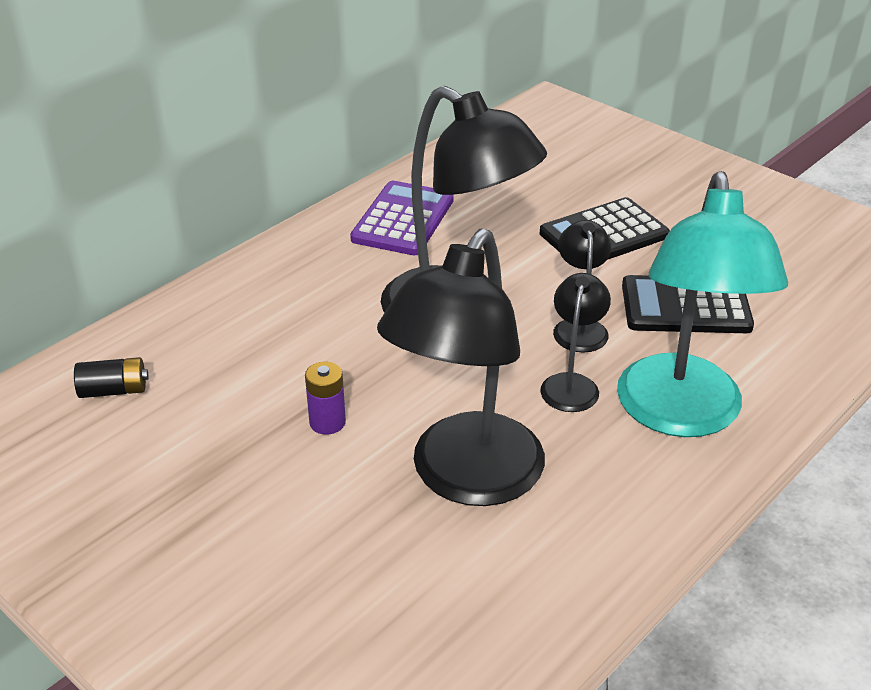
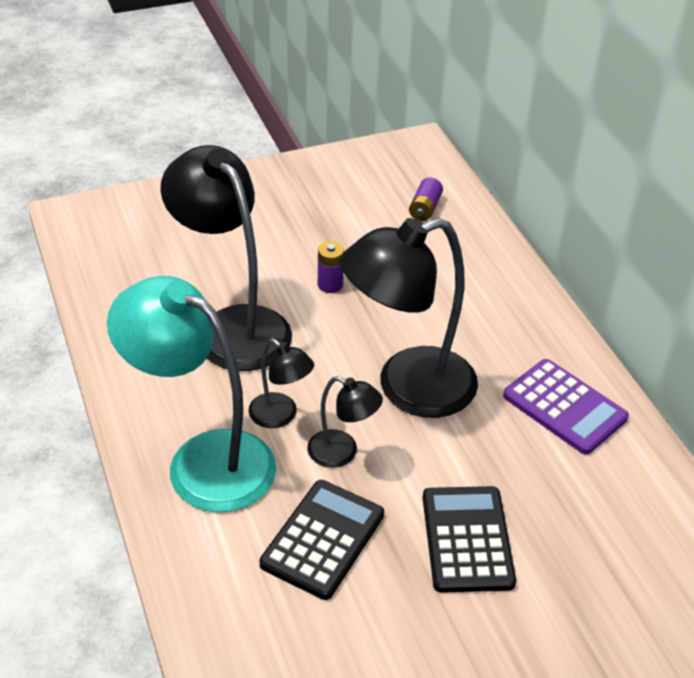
camera: 115 degrees right, 5 degrees up
(114, 390) = (425, 209): black battery -> purple battery

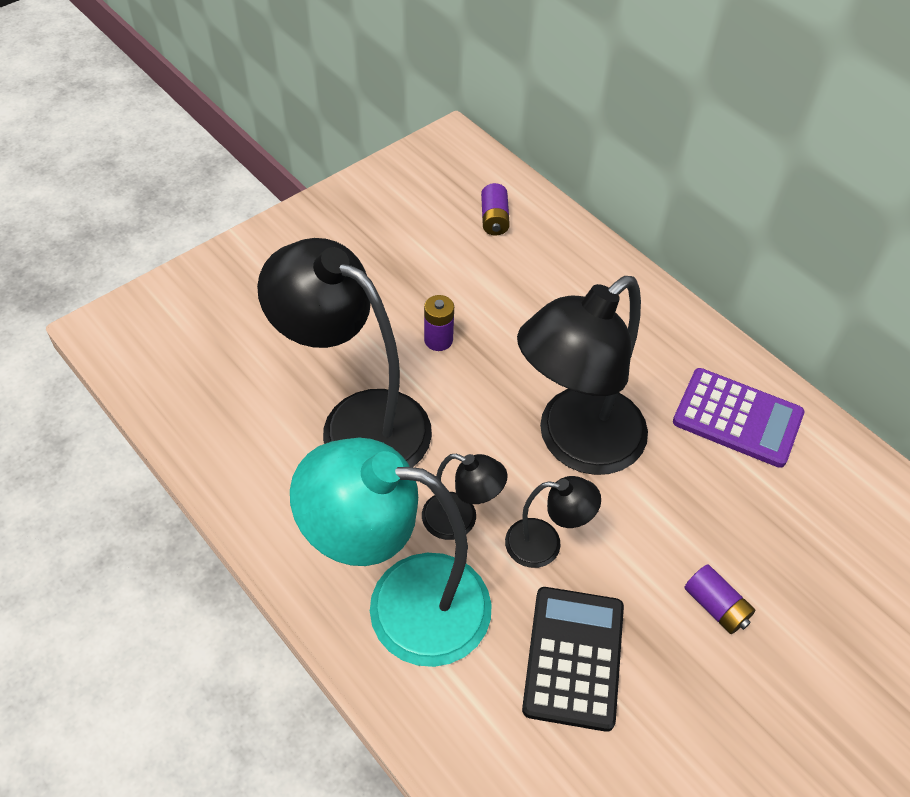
camera: 20 degrees left, 10 degrees up
(467, 539) = (716, 606): black calculator -> purple battery

